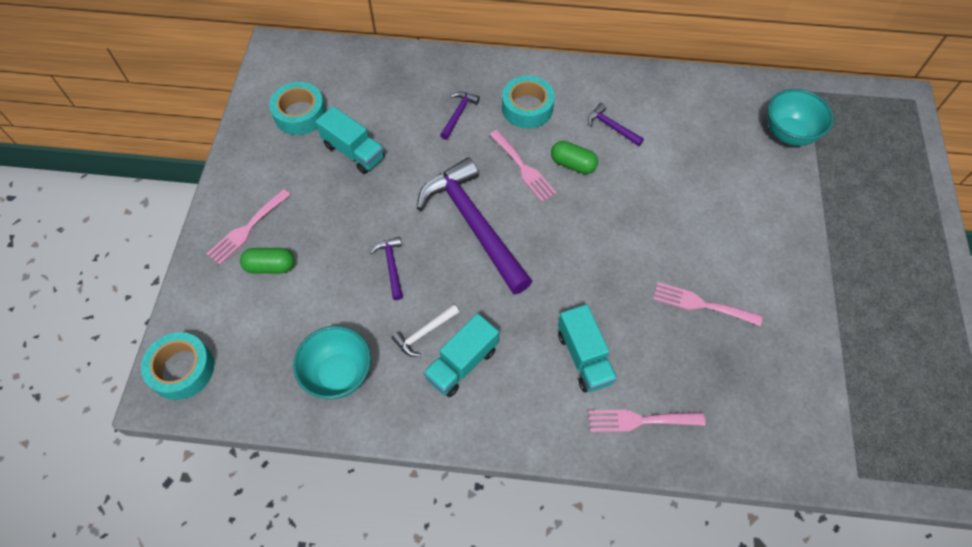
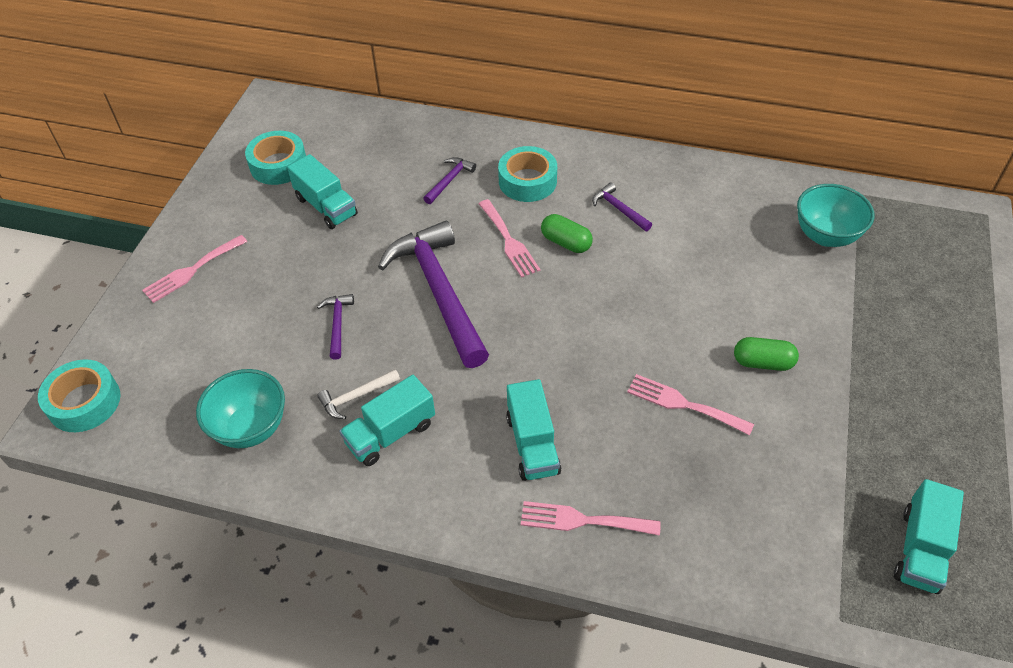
camera: 10 degrees right, 10 degrees down
(270, 266) = (206, 310): green capsule -> green capsule (763, 362)
(910, 407) = (920, 549): none -> turquoise truck

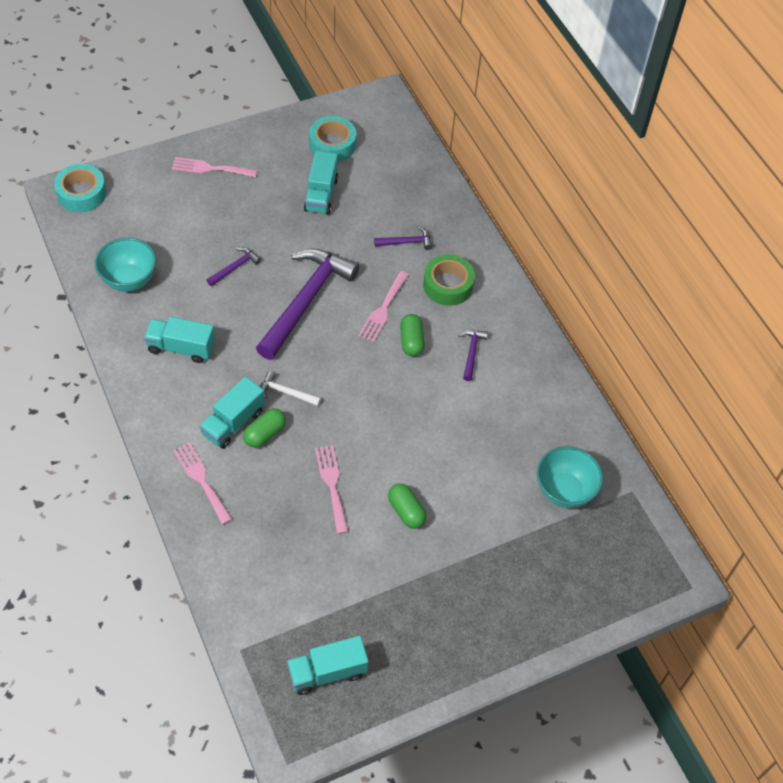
camera: 45 degrees right, 5 degrees up
(356, 397) = (192, 314): white hammer -> white hammer (286, 393)
(527, 181) = (448, 285): turquoise tape -> green tape
(571, 424) = (265, 434): none -> green capsule

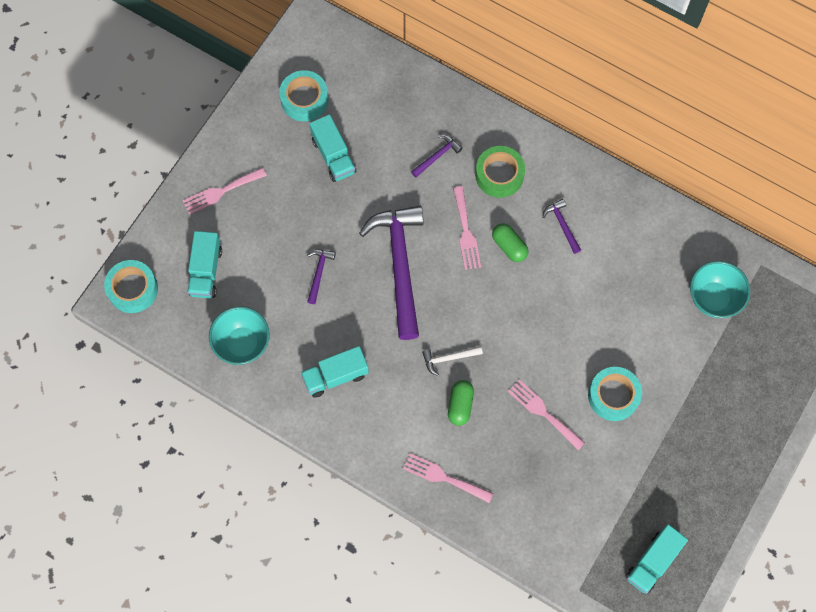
camera: 30 degrees left, 15 degrees up
(233, 422) = (429, 412): turquoise truck -> turquoise truck (206, 271)
(406, 511) = (613, 396): green capsule -> turquoise tape

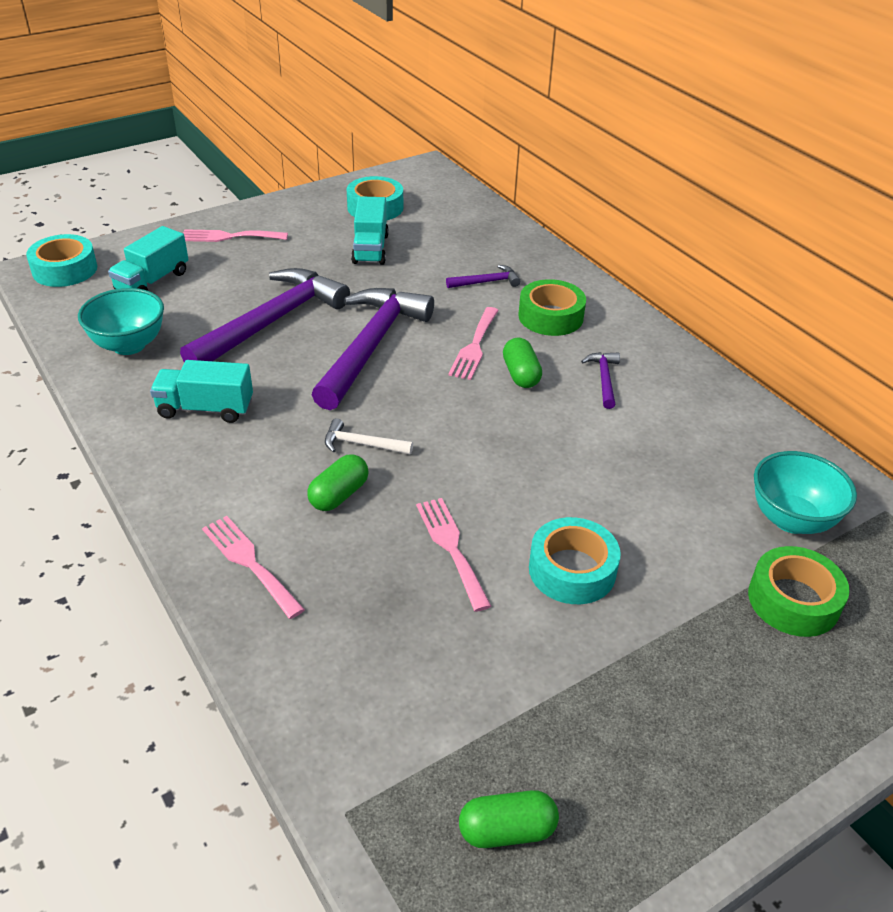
camera: 25 degrees right, 30 degrees down
(318, 273) = (271, 322): purple hammer -> purple hammer, size x2.37
(652, 562) = (507, 830): turquoise truck -> green capsule
(732, 360) = (793, 600): none -> green tape

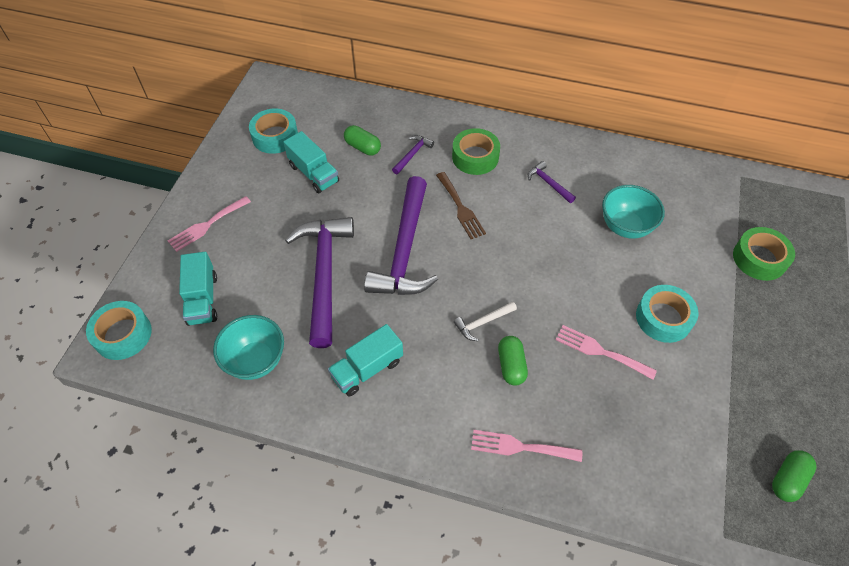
camera: 40 degrees left, 15 degrees up
(371, 346) = (405, 250): purple hammer -> purple hammer turned 150 degrees counterclockwise
(474, 346) = (460, 208): pink fork -> brown fork
(521, 374) = (506, 210): green capsule -> green capsule (363, 147)
(791, 519) = (714, 211): turquoise bowl -> turquoise bowl (625, 227)

